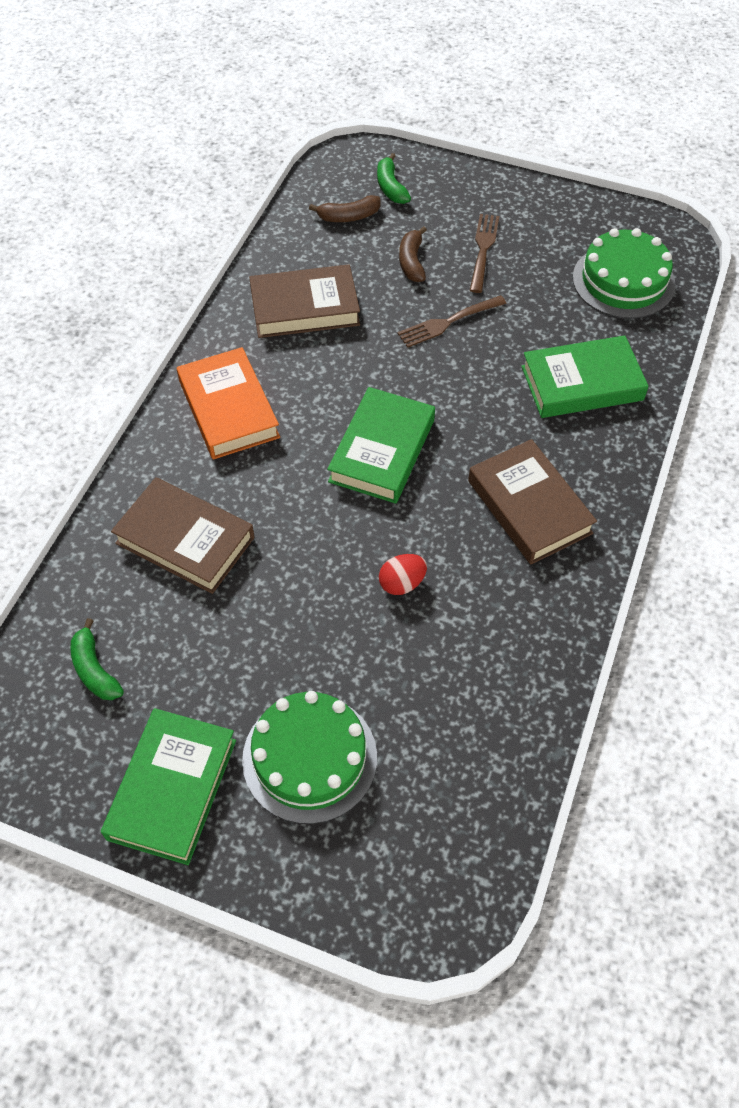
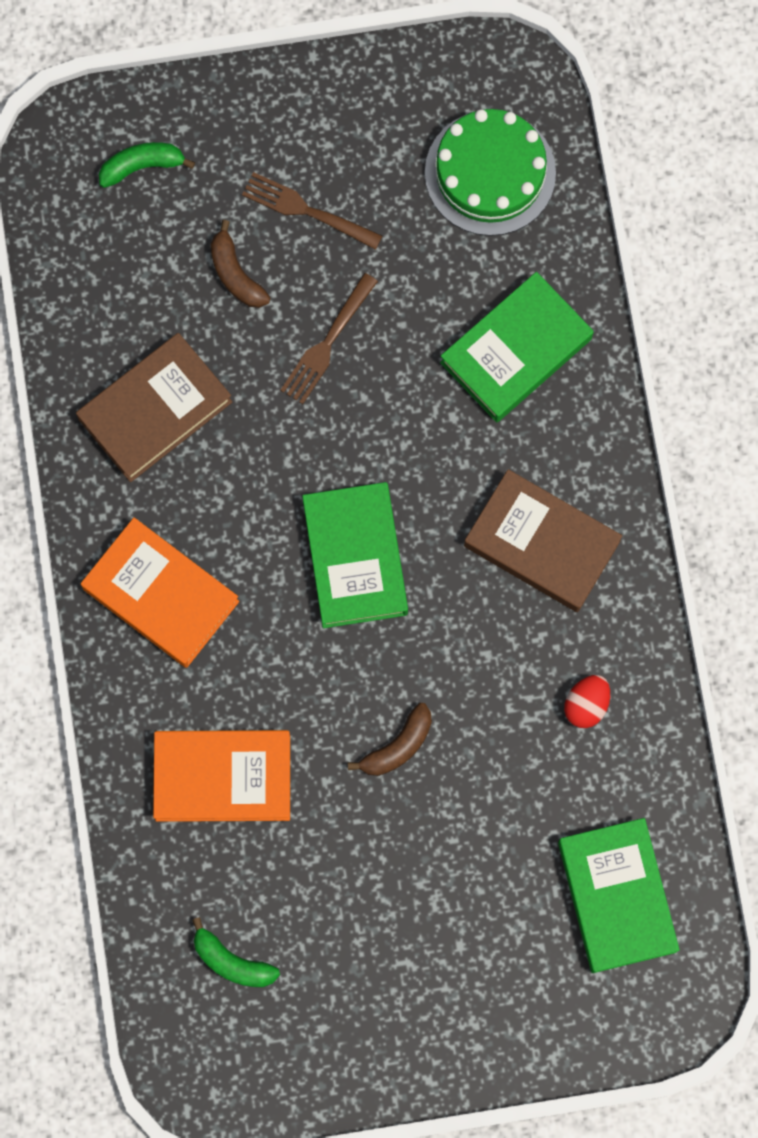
camera: 30 degrees left, 20 degrees up
(172, 789) = (383, 1030): green book -> green book (617, 896)
(185, 540) = (223, 777): brown book -> orange book
(309, 758) = (486, 931): green cake -> none
(349, 216) = (120, 242): brown banana -> brown banana (398, 746)
(391, 187) = (142, 166): green banana -> green banana turned 120 degrees clockwise
(402, 583) = (465, 704): red egg -> red egg (586, 705)
(483, 250) = (308, 211): brown fork -> brown fork turned 45 degrees counterclockwise

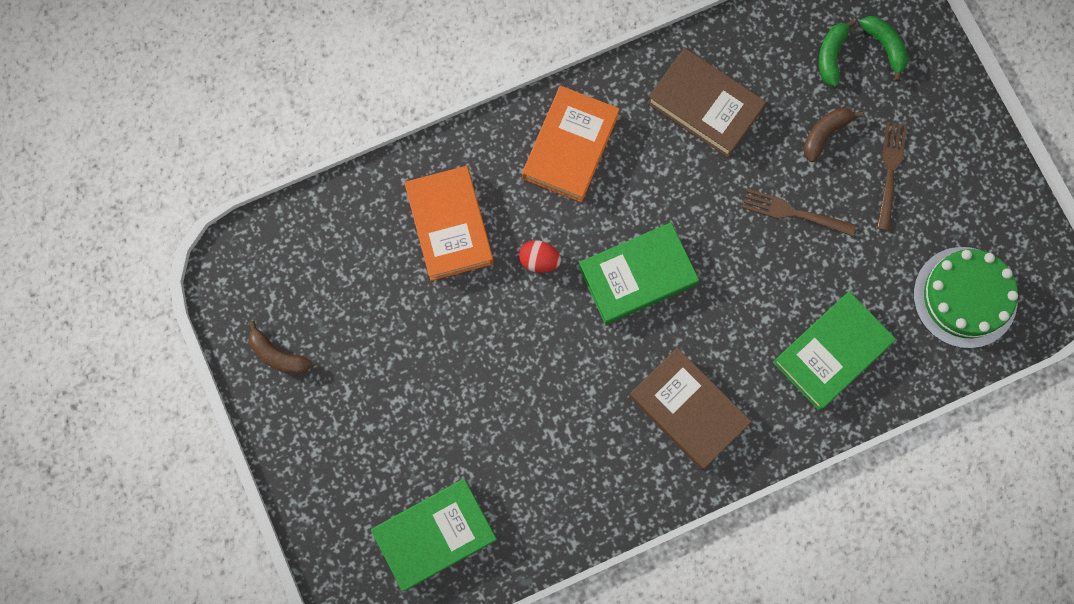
camera: 75 degrees right, 0 degrees up
(232, 961) = (319, 268): green banana -> green banana (831, 56)
(398, 746) = (505, 343): brown banana -> brown banana (278, 355)
(516, 351) = (831, 352): green book -> green book turned 75 degrees counterclockwise
(541, 543) = (688, 410): brown book -> brown book turned 60 degrees counterclockwise
(586, 705) = (574, 475): red egg -> red egg (539, 260)

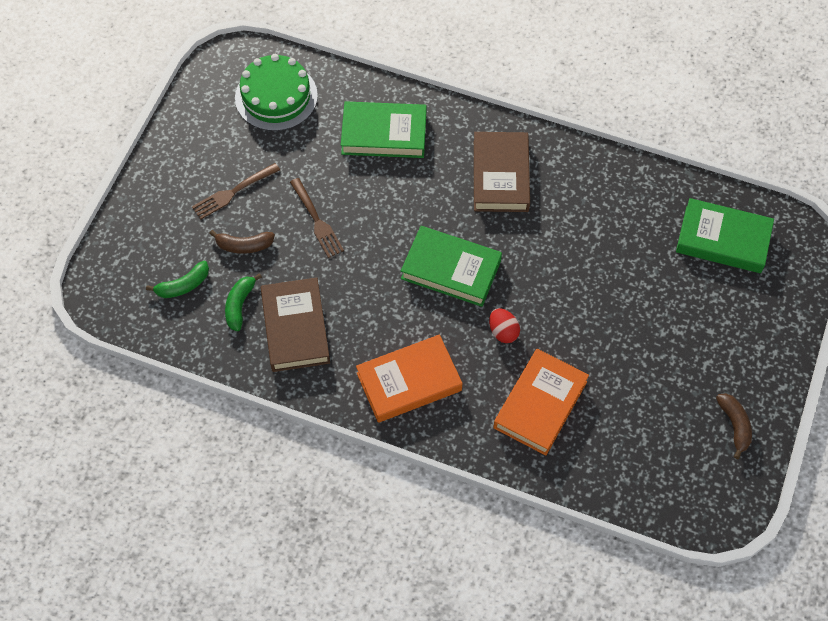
camera: 135 degrees left, 15 degrees down
(884, 47) = (145, 261): green banana -> green banana (240, 305)

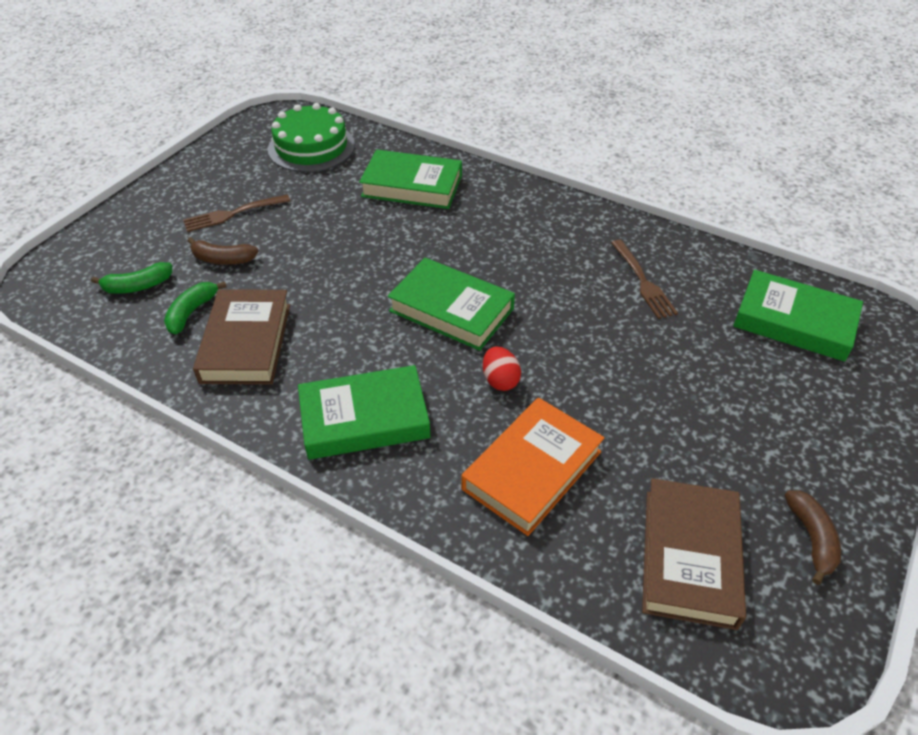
camera: 10 degrees right, 15 degrees down
(316, 220) = (312, 247): brown fork -> brown fork (642, 281)
(409, 382) = (364, 418): orange book -> green book
(500, 176) = (531, 233): brown book -> brown book (689, 557)

